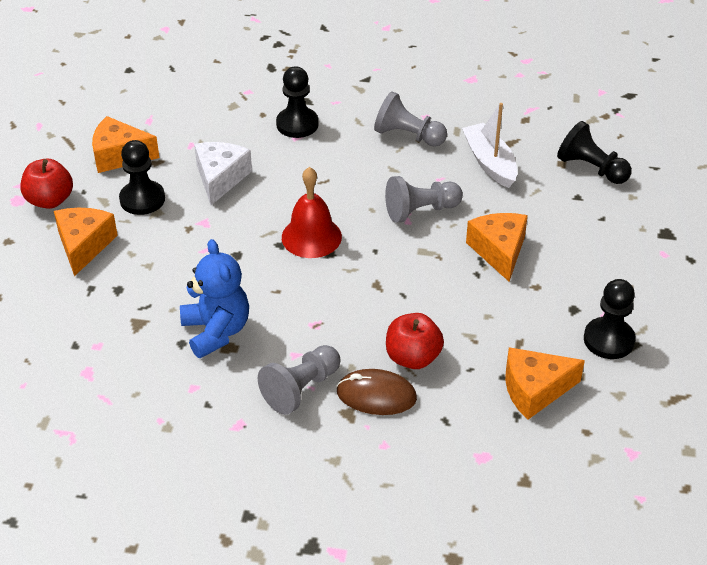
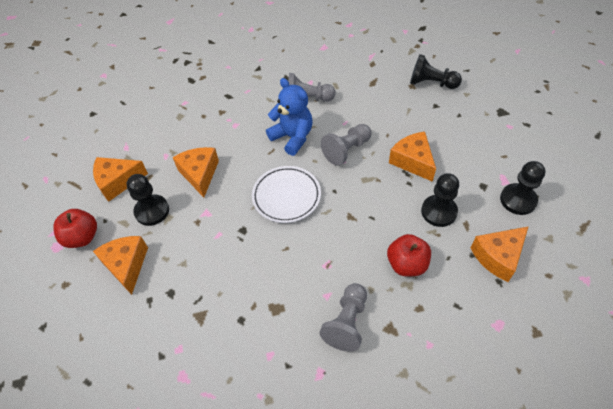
camera: 20 degrees left, 10 degrees up
(216, 331) = (261, 299): blue teddy bear -> blue teddy bear (292, 137)
(220, 178) = (199, 174): white cheese -> orange cheese
(297, 124) = (231, 115): black pawn -> black pawn (439, 212)
(311, 237) = (286, 196): red bell -> white plate
(376, 395) = (400, 305): brown mouse -> none
(489, 162) = (369, 100): white boat -> none

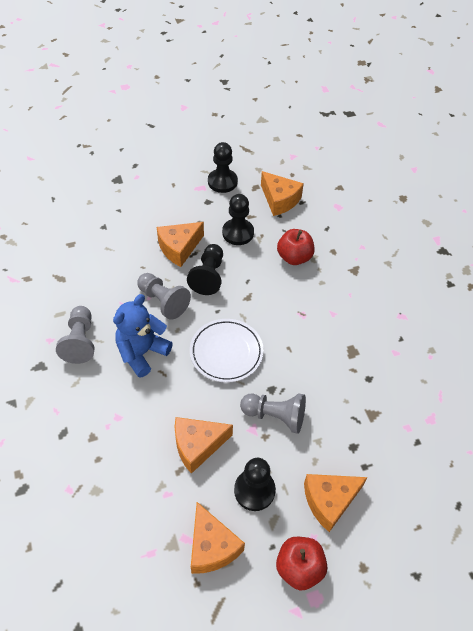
camera: 100 degrees left, 0 degrees up
(347, 322) = (355, 298): grey pawn -> grey pawn (275, 416)
(431, 83) = (69, 228): black pawn -> black pawn (208, 276)

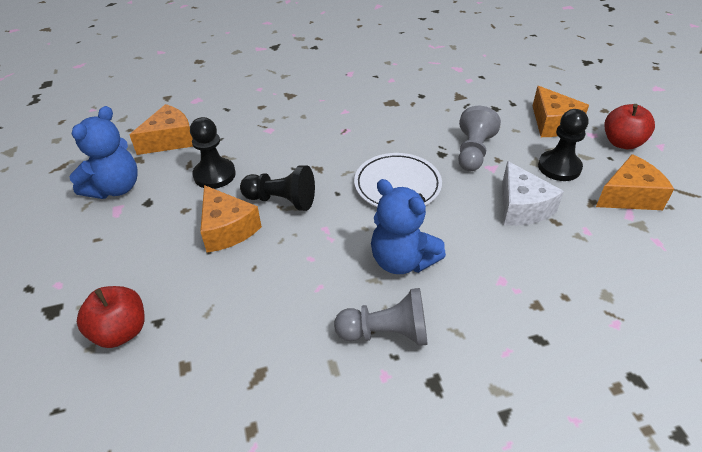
camera: 85 degrees left, 10 degrees down
(163, 301) = (319, 242): grey pawn -> none
(198, 446) = (522, 207): orange cheese -> white cheese
(222, 182) = (115, 188): black pawn -> blue teddy bear
(294, 257) = (264, 132): red apple -> red apple (121, 331)

